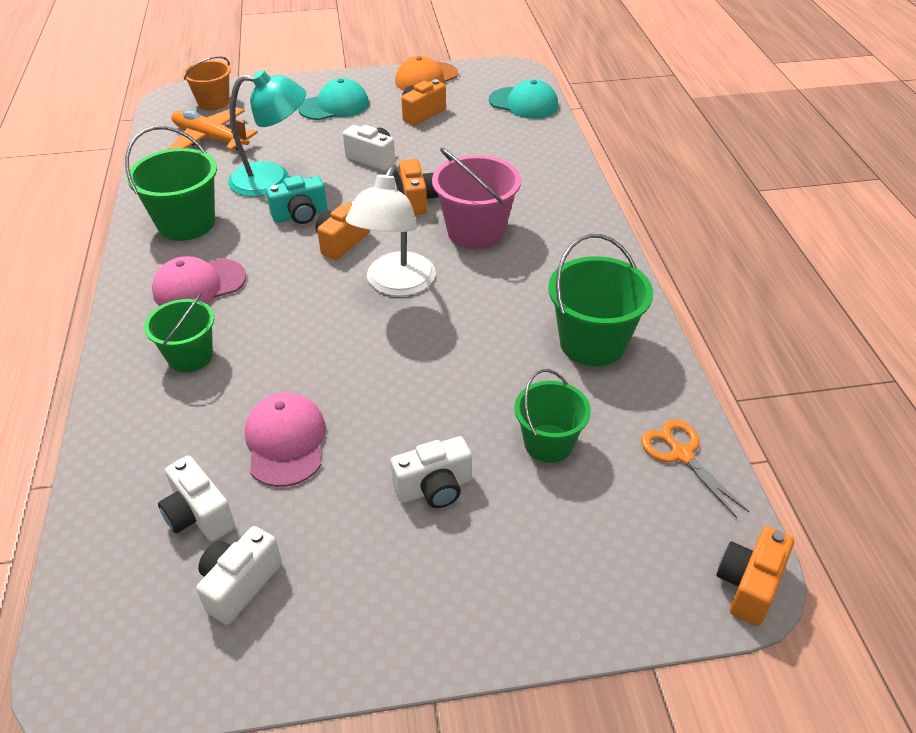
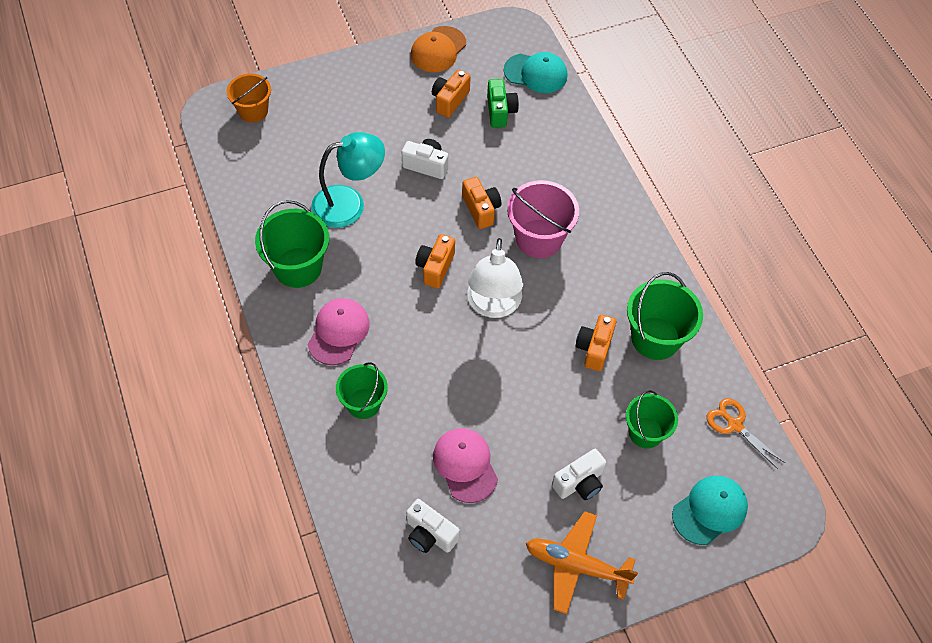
camera: 15 degrees left, 15 degrees up
(199, 285) = (338, 332): pink cap -> pink cap turned 150 degrees clockwise
(210, 139) = (272, 161): orange plane -> orange plane (576, 565)
(240, 584) = (478, 578): white camera -> none
(300, 215) = (389, 243): turquoise camera -> none
(334, 106) = (367, 100): turquoise cap -> turquoise cap (710, 510)
(473, 127) = (500, 111): none -> green camera
(748, 585) = (791, 515): orange camera -> orange camera (594, 348)

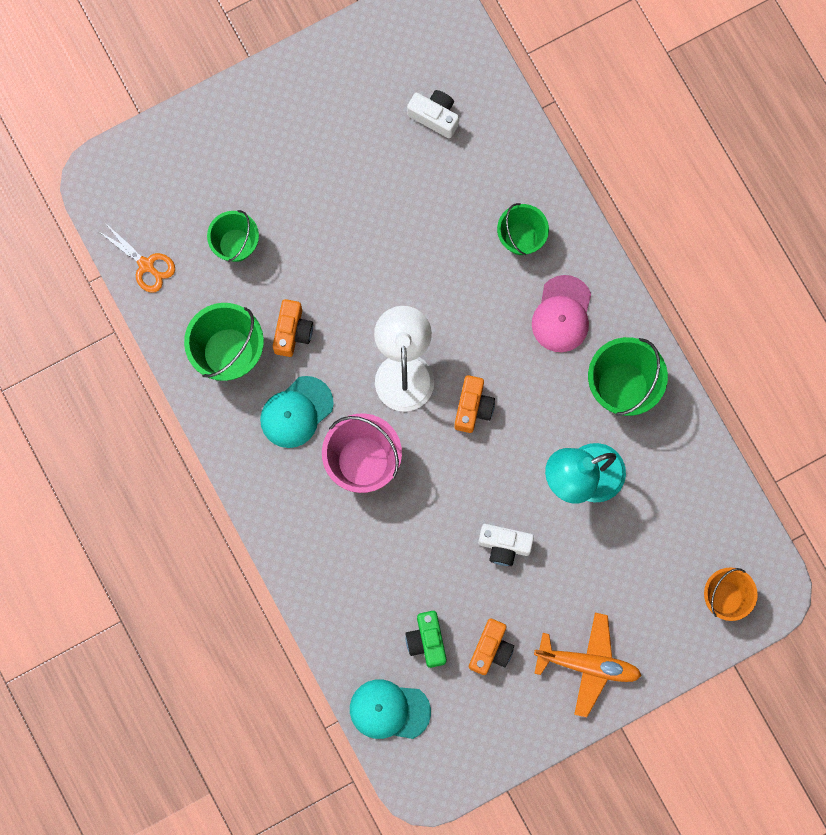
camera: 175 degrees right, 20 degrees up
(438, 50) = (517, 732): orange cap -> none
(465, 465) = (410, 187): pink cap -> none
(481, 209) = (432, 492): orange camera -> none
(576, 565) = (296, 105): orange plane -> orange plane (588, 665)
(579, 483) = (298, 184): white camera -> none
(710, 510) = (171, 174): turquoise cap -> turquoise cap (296, 412)

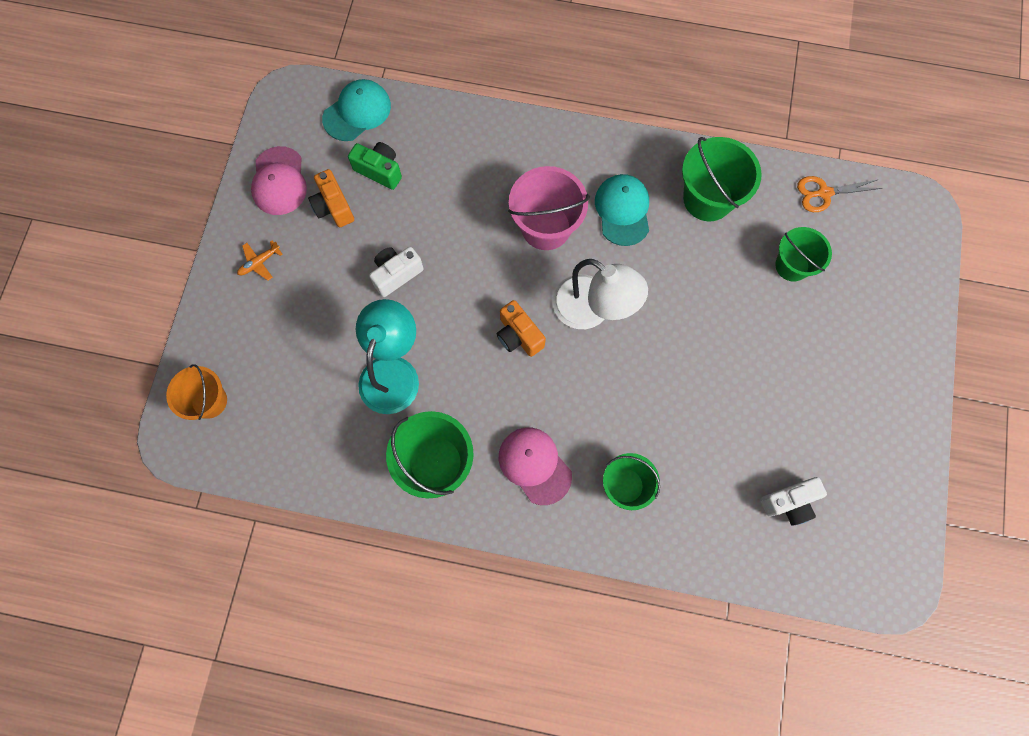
camera: 130 degrees right, 5 degrees down
(292, 332) = (688, 254): orange camera -> none
(507, 716) = (279, 181): none -> pink cap
(588, 665) = (259, 263): orange plane -> orange plane, size x0.48

